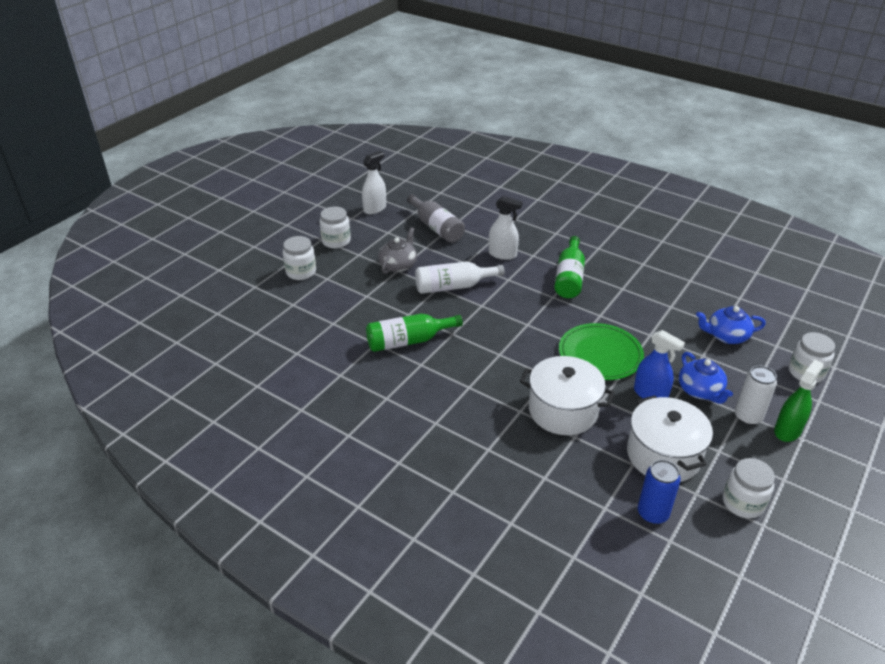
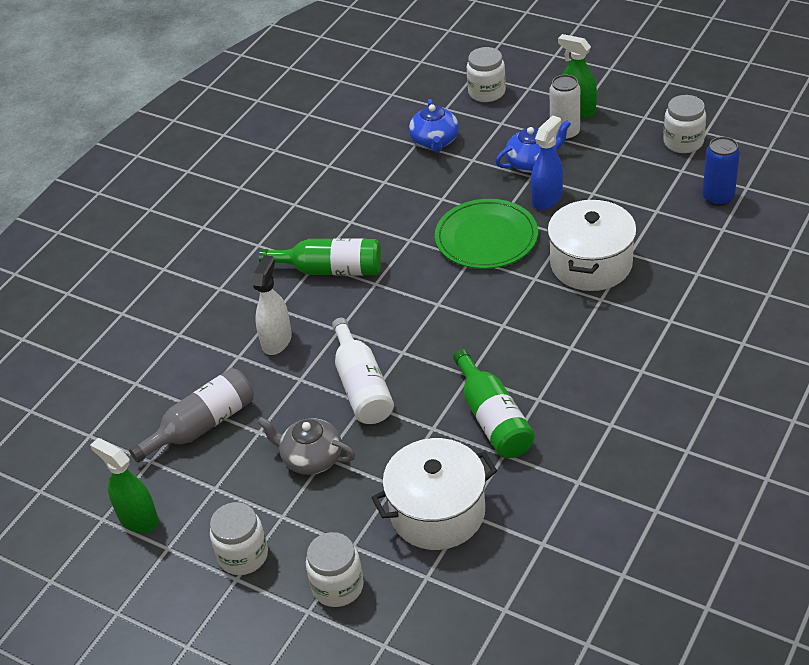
camera: 90 degrees left, 5 degrees up
(375, 209) = (138, 519): white spray bottle -> green spray bottle
(663, 455) = (637, 190): white pot -> white pot (437, 512)

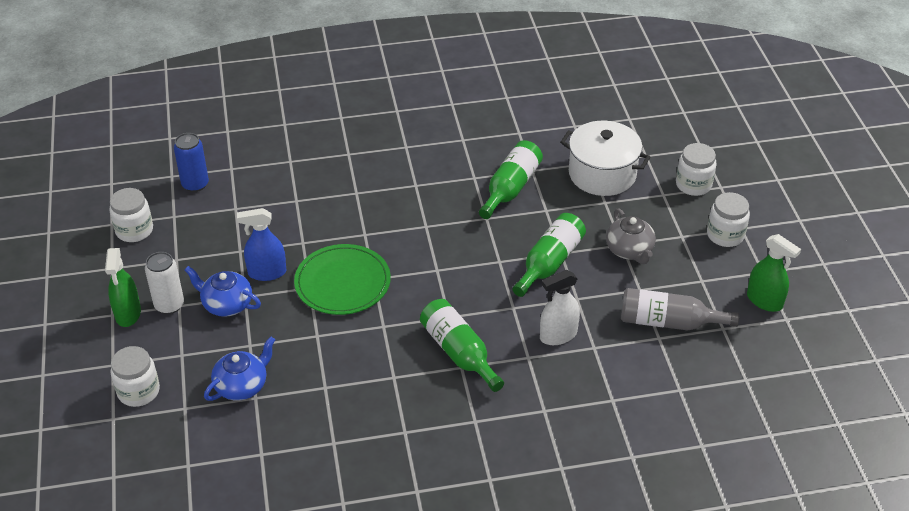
camera: 135 degrees left, 0 degrees up
(138, 519) = (764, 301): green spray bottle -> green spray bottle turned 45 degrees counterclockwise
(362, 386) = (549, 263): white bottle -> green bottle
(591, 264) = (324, 213): white pot -> none

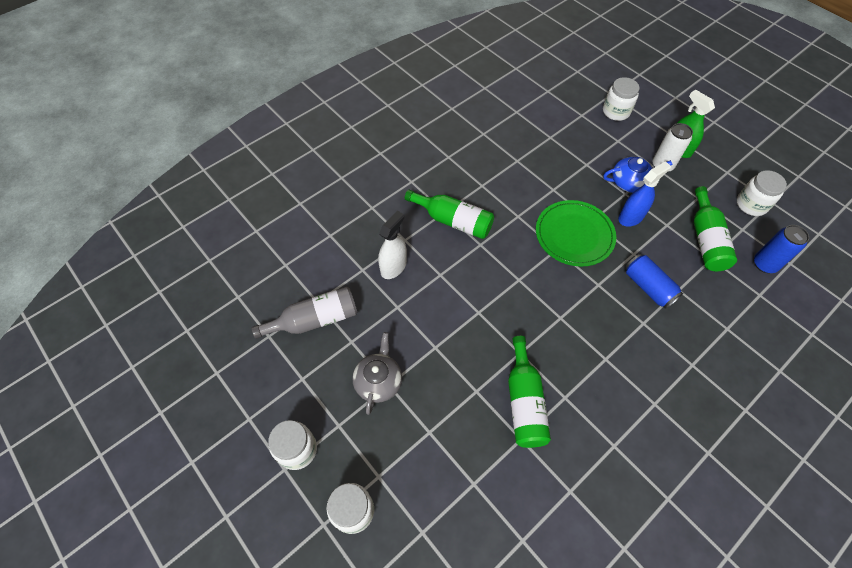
camera: 150 degrees right, 15 degrees up
(242, 385) = (565, 140): blue teapot -> none
(321, 213) = (648, 287): none -> blue can
(549, 263) = (438, 331): green bottle -> green bottle (705, 239)
(602, 174) = (452, 473): white pot -> none
(629, 250) = (378, 381): grey teapot -> grey teapot turned 60 degrees clockwise
(764, 301) = (240, 383): green spray bottle -> none

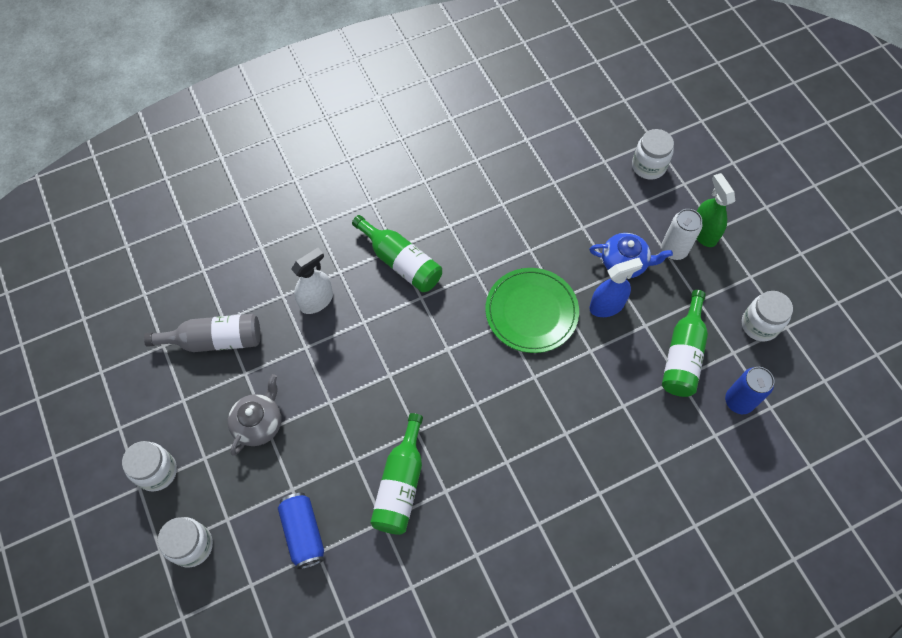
camera: 15 degrees right, 5 degrees up
(648, 287) = (589, 393): blue can -> blue can (303, 533)

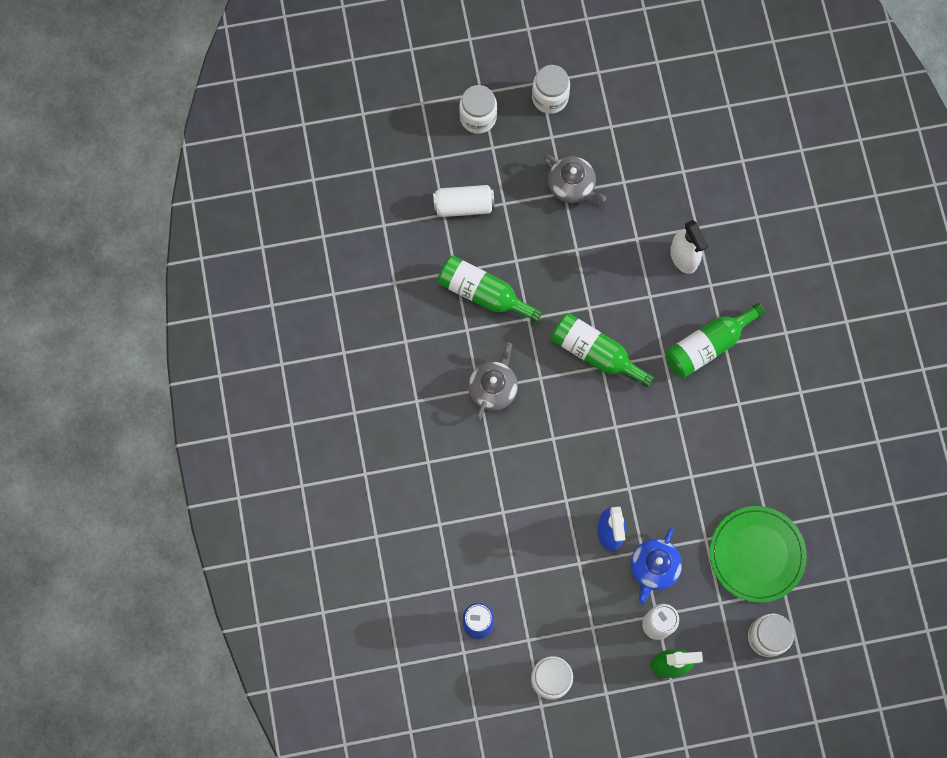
camera: 105 degrees right, 10 degrees up
(215, 340) = (664, 161): grey bottle -> none
(303, 533) = (463, 206): blue can -> white can
(501, 447) = (493, 388): none -> grey teapot
(531, 312) = (621, 456): green plate -> green plate (756, 554)
(683, 354) = (539, 589): green bottle -> green bottle (595, 353)

